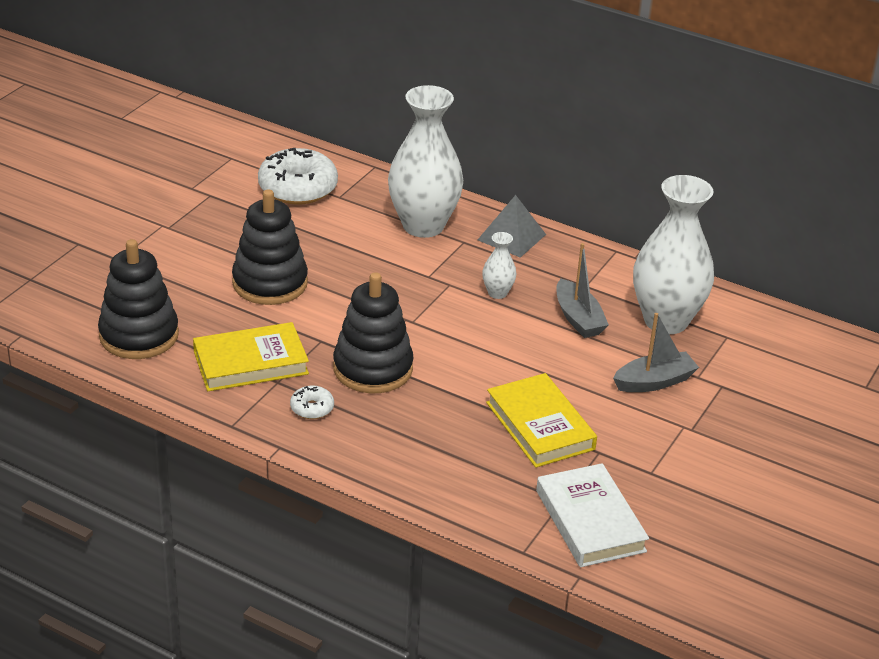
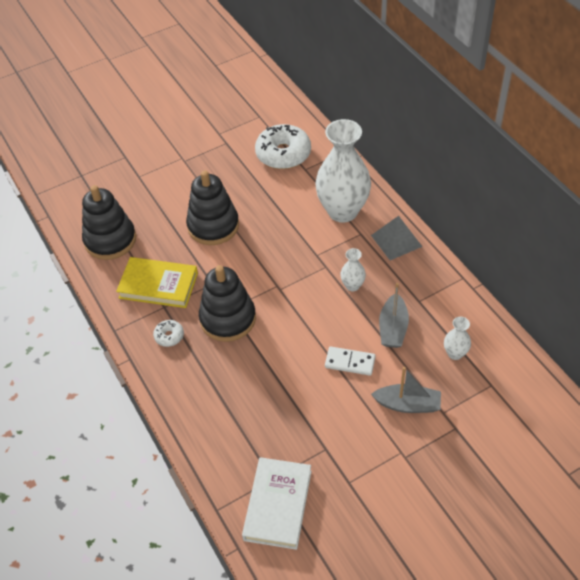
camera: 35 degrees right, 15 degrees up
(540, 426) = (301, 410): yellow book -> none
(557, 364) = (350, 362): none -> white domino
(665, 321) = (455, 353): white vase -> white vase, size x0.43

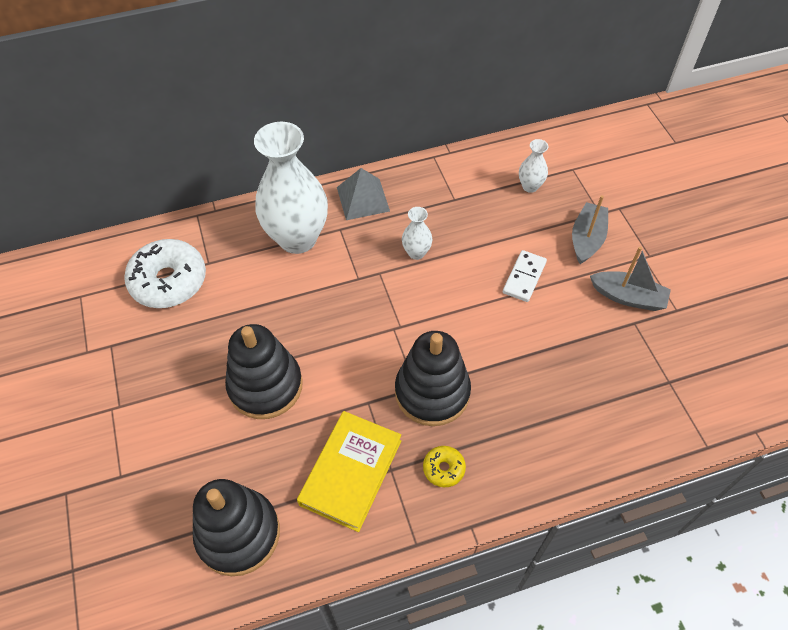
camera: 80 degrees left, 5 degrees up
(169, 336) = (443, 469): white donut -> yellow donut
(278, 505) = (702, 382): white book -> none
(393, 328) = (486, 229): grey boat -> grey boat (628, 297)

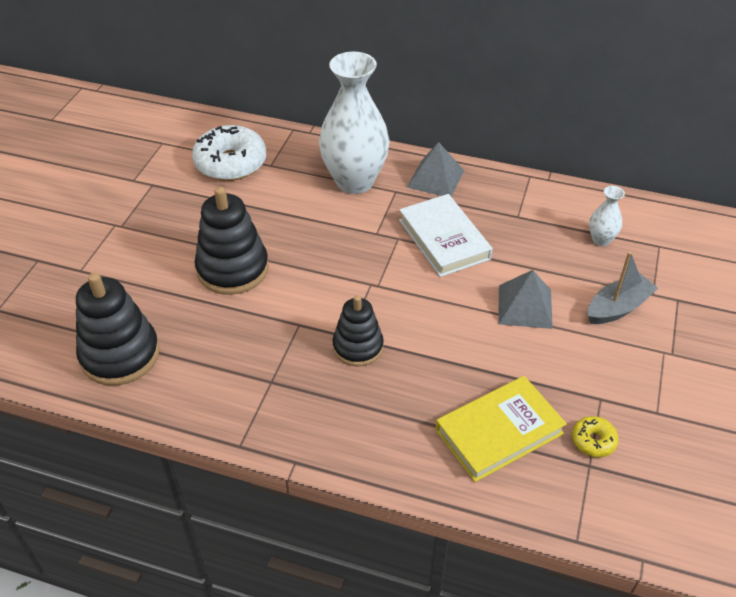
camera: 35 degrees right, 10 degrees down
(351, 472) = (238, 364): yellow book -> yellow book (499, 432)
(416, 253) = (444, 239): white vase -> white book
(432, 392) = (358, 347): black stacking toy -> black stacking toy, size x0.65
(443, 469) = (313, 407): yellow donut -> yellow donut (593, 441)
(524, 277) = (525, 306): white domino -> grey pyramid
(628, 297) = (614, 375): grey boat -> none

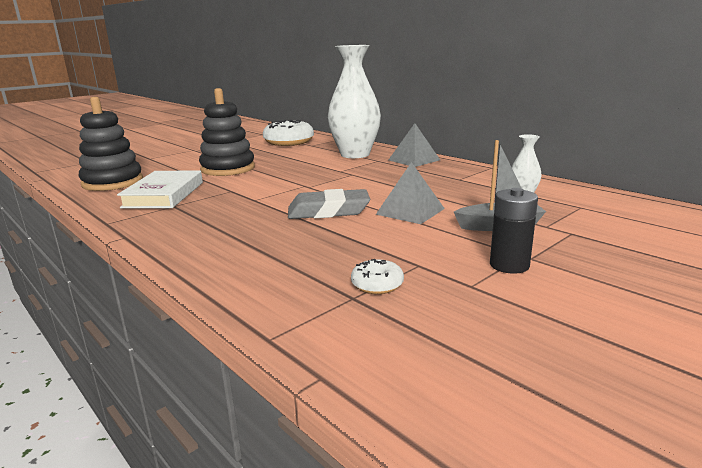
camera: 30 degrees right, 25 degrees down
(358, 347) = (253, 204): black stacking toy -> none
(444, 239) = (385, 179): white book -> white book (164, 195)
(449, 334) = (328, 211): none -> grey eraser
(499, 432) = (295, 259): yellow book -> none
(593, 441) = (377, 285): yellow donut -> white donut
(664, 372) = (509, 265): none -> black battery

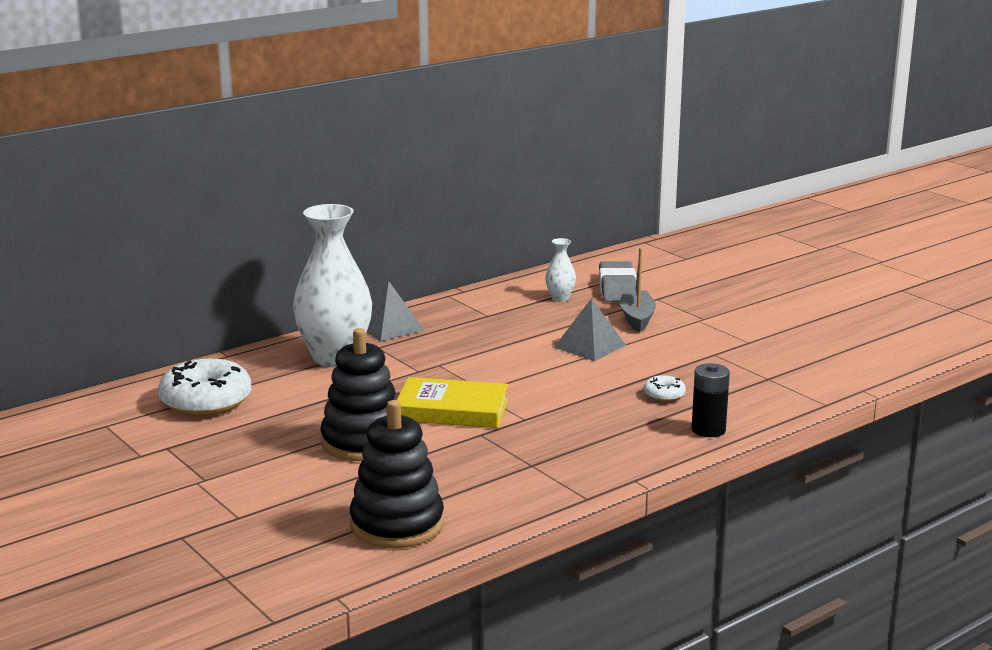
camera: 85 degrees left, 0 degrees up
(164, 195) = (482, 476): white book -> none
(272, 182) = (452, 410): none -> yellow book
(328, 211) = (579, 381): grey eraser -> grey eraser (617, 288)
(377, 285) = (748, 369): white donut -> white donut (664, 395)
(509, 265) = (716, 326): black battery -> black battery (708, 430)

